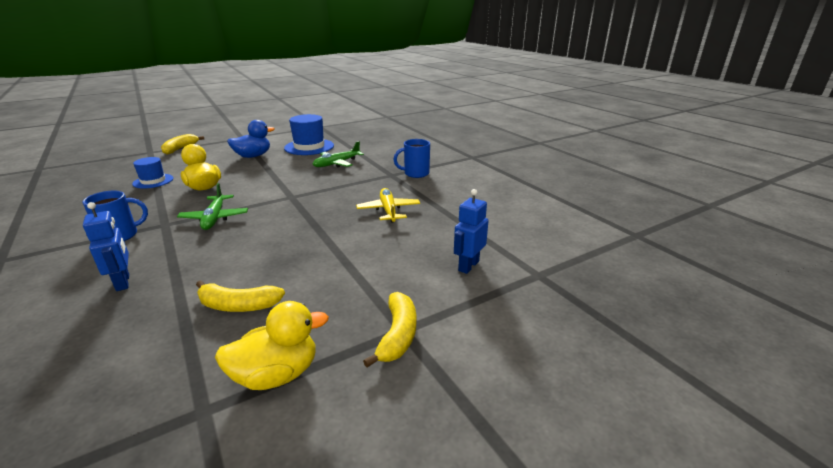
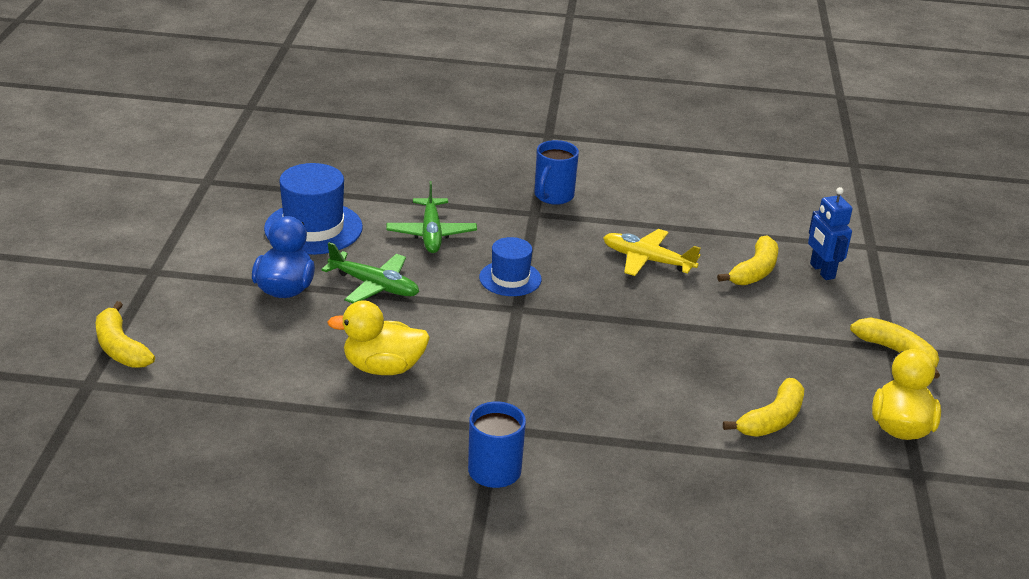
camera: 55 degrees left, 5 degrees up
(123, 282) = (644, 484): blue robot -> none
(153, 181) = (283, 408): blue hat -> blue hat (510, 278)
(215, 218) = (521, 384): green plane -> green plane (374, 286)
(428, 243) = (754, 271): none -> yellow banana

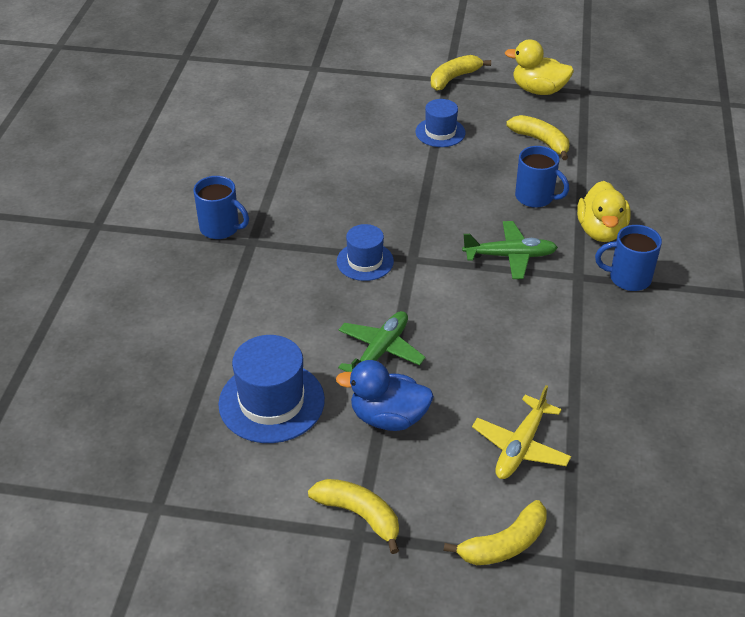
camera: 85 degrees left, 10 degrees up
(383, 368) = (509, 343): yellow duck -> yellow duck (601, 231)
(431, 233) = (285, 312): green plane -> green plane (509, 256)
(646, 405) = (535, 197): none -> blue mug
(647, 260) = (334, 180): yellow plane -> yellow plane (520, 446)
(754, 271) = (350, 127): yellow banana -> yellow banana (359, 515)
(765, 336) = (440, 132): none -> blue hat
(822, 271) = (350, 95): blue robot -> none

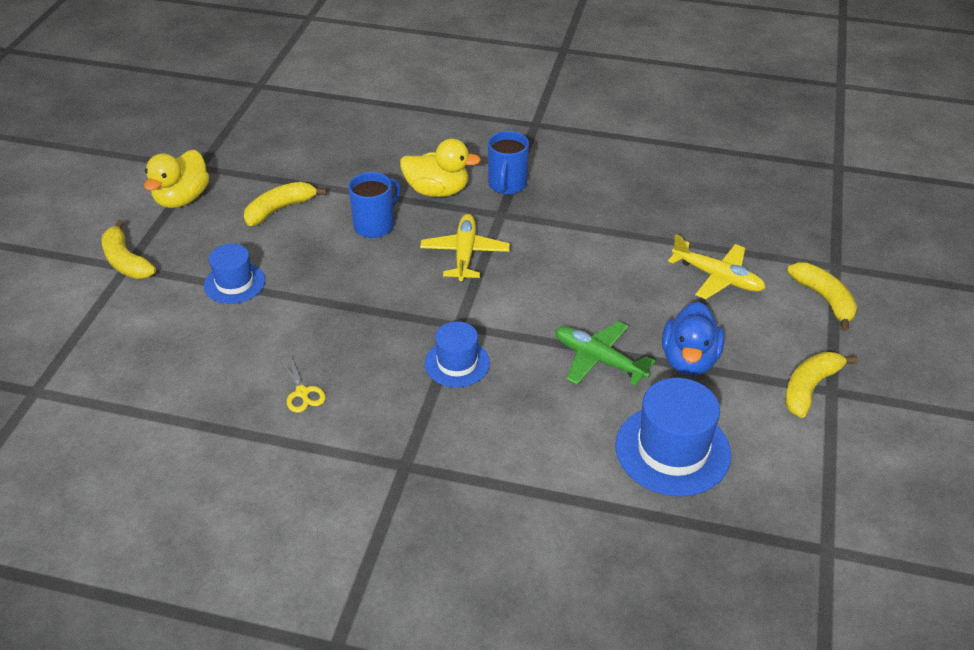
camera: 85 degrees left, 0 degrees up
(221, 228) = (371, 497): blue mug -> none
(323, 182) = (302, 393): none -> yellow scissors
(509, 256) = (465, 254): green plane -> yellow plane

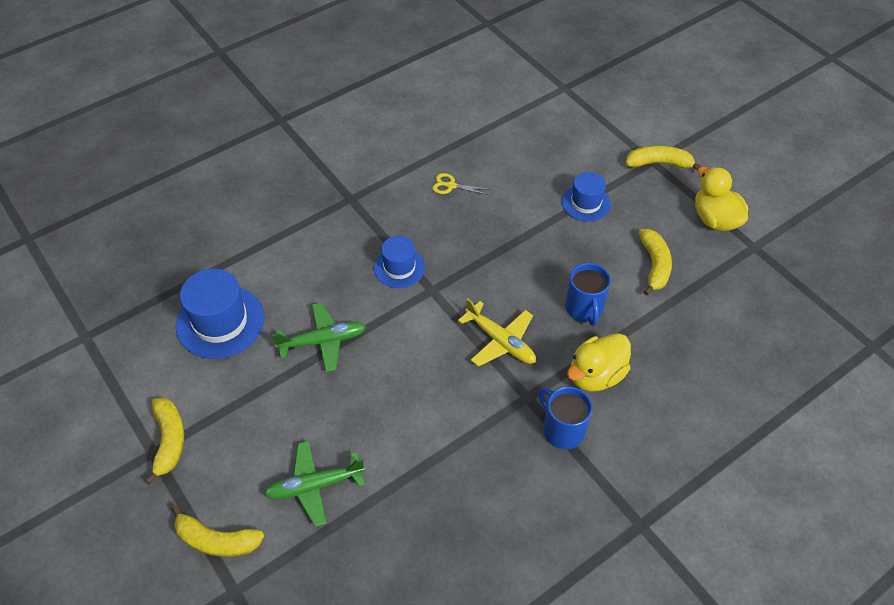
camera: 130 degrees right, 10 degrees up
(689, 360) = (267, 392): blue duck -> none
(717, 277) = (315, 486): yellow plane -> green plane

